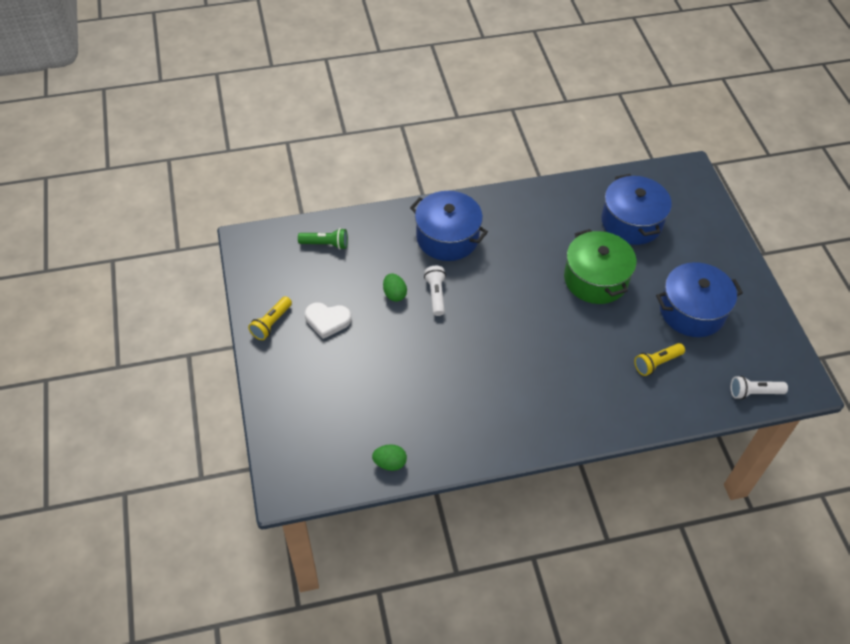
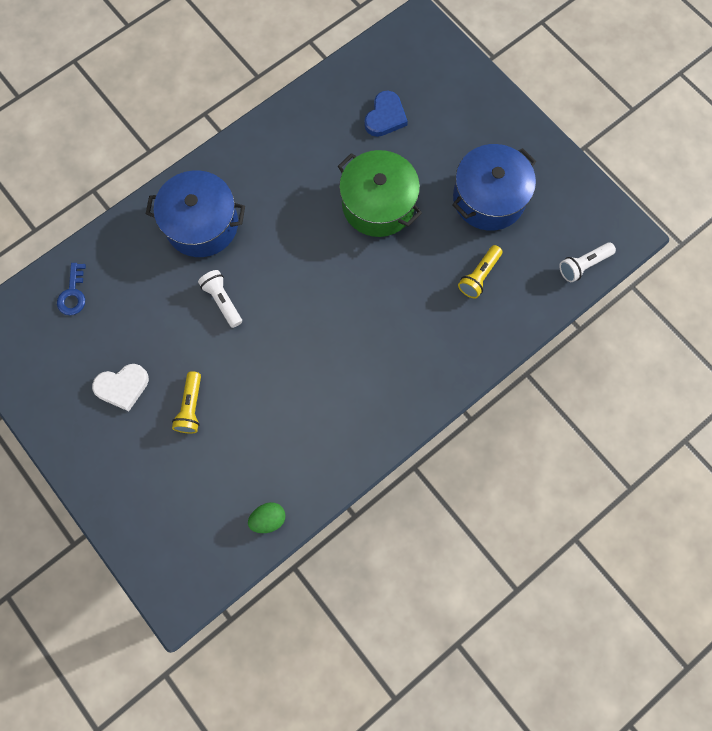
camera: 25 degrees left, 20 degrees up
(271, 323) = (63, 419): yellow flashlight -> yellow flashlight (191, 407)
(325, 244) = (73, 294): green flashlight -> blue key
(394, 294) = (178, 321): green egg -> none
(631, 222) = (385, 117): blue pot -> blue heart

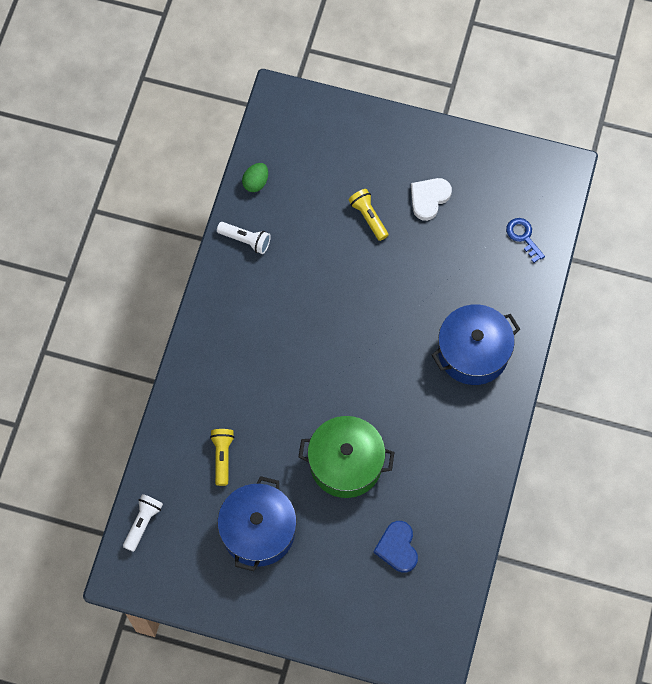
camera: 145 degrees right, 5 degrees down
(222, 301) = (408, 305): white flashlight -> white flashlight (245, 240)

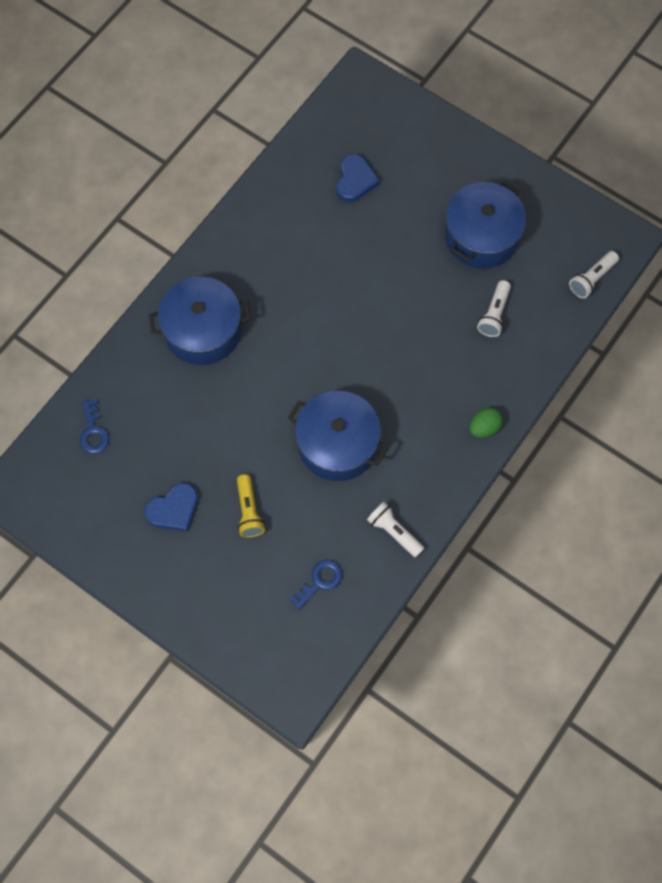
camera: 160 degrees left, 0 degrees up
(222, 457) = (494, 314): yellow flashlight -> white flashlight
(256, 182) = (359, 597): green egg -> green egg (484, 428)
(291, 184) = (319, 581): none -> blue key
(318, 294) = (337, 444): none -> blue pot
(346, 463) = (374, 269): green pot -> none
(429, 198) = (174, 509): white heart -> blue heart

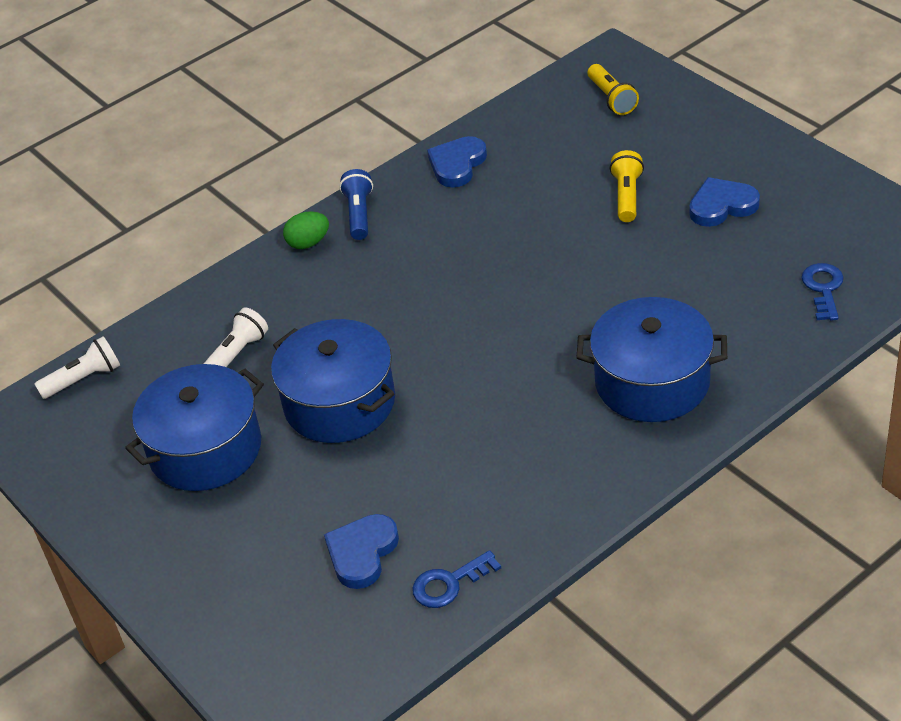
camera: 160 degrees left, 25 degrees down
(282, 634) = (611, 98): none -> yellow flashlight
(319, 581) = (557, 134): blue key -> blue key (449, 583)
(337, 444) = (498, 245): blue pot -> blue pot (339, 403)
(394, 532) = (457, 164): white flashlight -> blue heart
(455, 464) = (359, 214): none -> blue flashlight

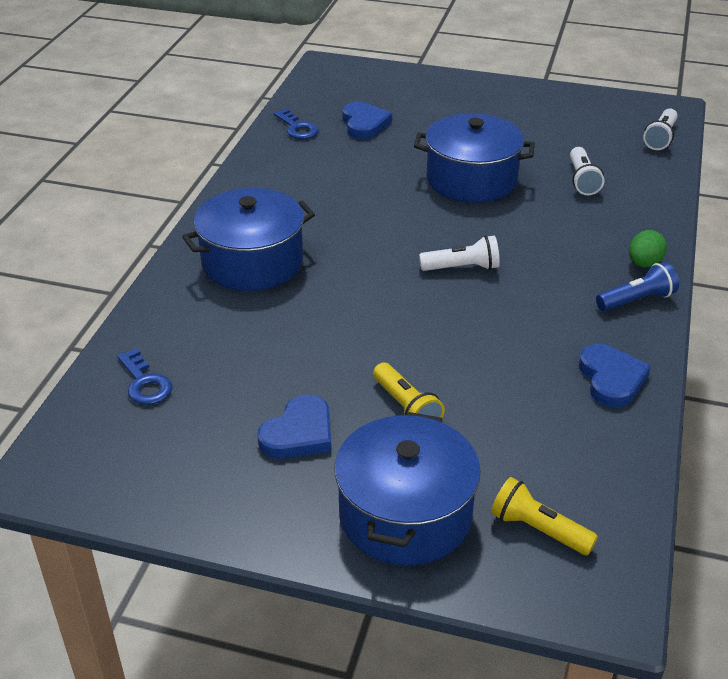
camera: 140 degrees right, 5 degrees down
(205, 449) = (525, 134): blue pot -> blue pot (405, 514)
(359, 214) = (636, 300): blue flashlight -> blue flashlight turned 75 degrees counterclockwise
(449, 583) = (297, 128): blue key -> blue key turned 120 degrees clockwise
(463, 298) = (462, 268): none -> white flashlight

